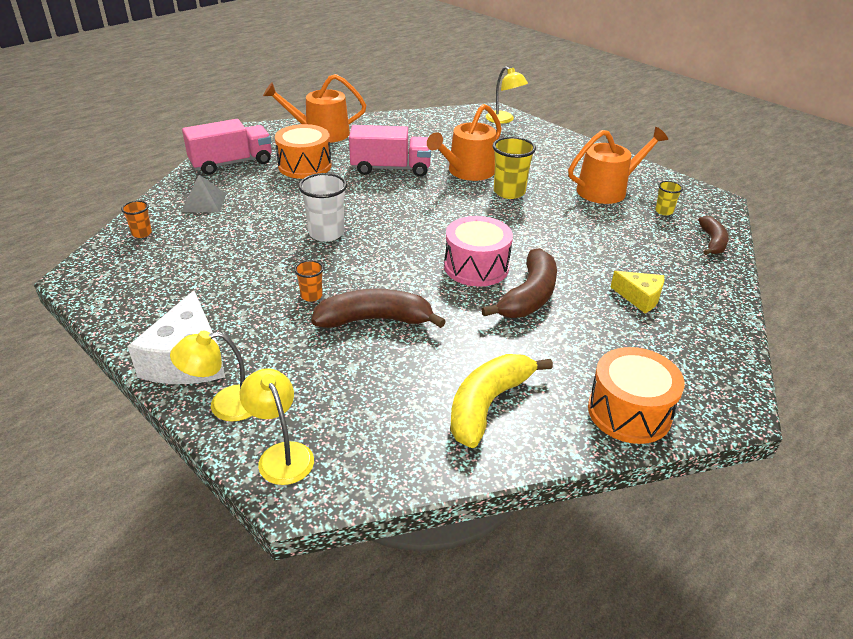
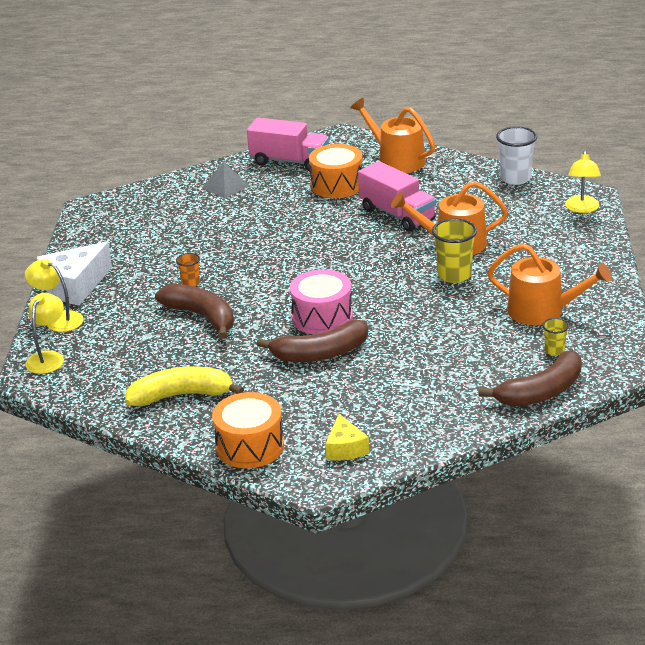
camera: 50 degrees right, 5 degrees down
(141, 233) = (158, 193): orange cup -> none
(326, 233) = (266, 245): white cup -> white cup (515, 178)
(640, 298) = (394, 395): yellow cheese -> yellow cheese (345, 448)
(712, 242) = (541, 392): brown banana -> brown banana, size x1.62

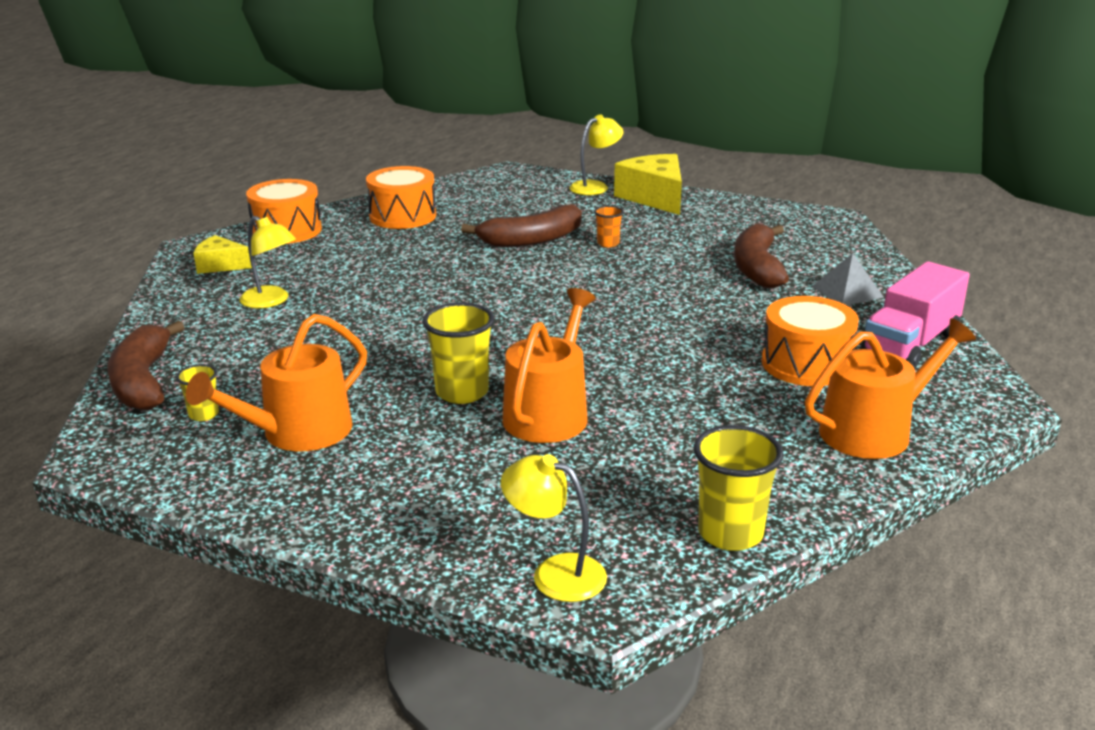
camera: 110 degrees right, 5 degrees down
(48, 358) = (532, 179): yellow lamp -> yellow lamp (271, 301)
(75, 286) = (654, 197): white cheese -> yellow cheese
(181, 396) = (403, 216): yellow banana -> orange drum
(320, 353) = (390, 281): brown banana -> brown banana (757, 268)
(322, 317) = (460, 294): pink drum -> none
(397, 214) = (675, 390): pink truck -> none
(515, 178) = (730, 533): white cup -> yellow cup

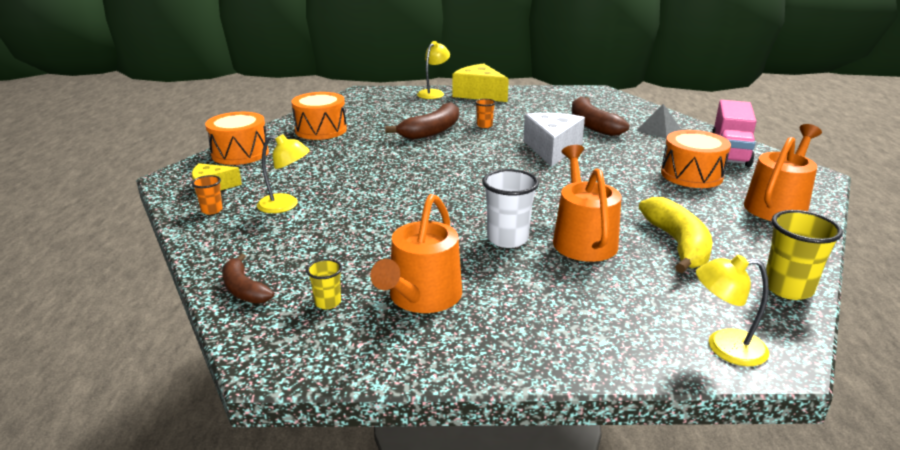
camera: 25 degrees left, 0 degrees up
(143, 381) = (244, 289): brown banana -> brown banana, size x0.62
(195, 291) = (212, 210): none -> orange cup
(462, 392) = (507, 239): yellow cup -> white cup
(658, 291) = (552, 149): none -> white cheese
(660, 447) = (677, 244): none -> yellow banana

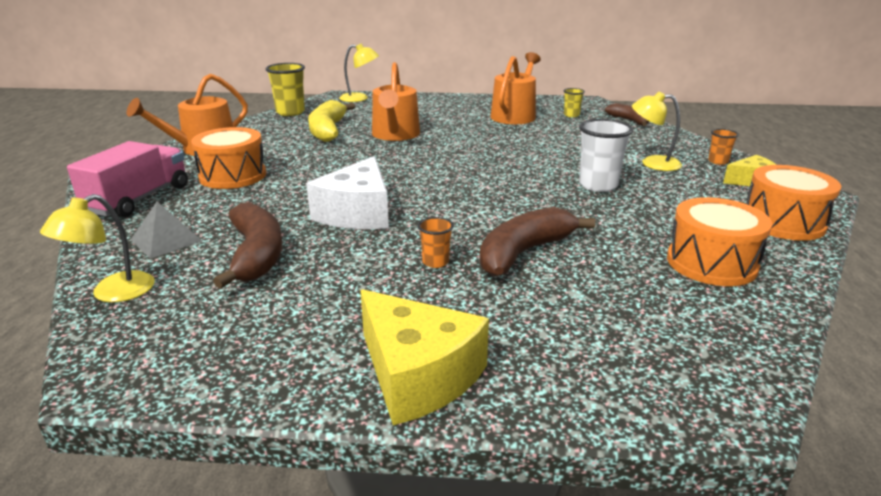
camera: 175 degrees left, 0 degrees up
(433, 93) = (535, 388): yellow lamp -> yellow lamp (112, 293)
(507, 239) = (452, 136): white cup -> white cup (598, 185)

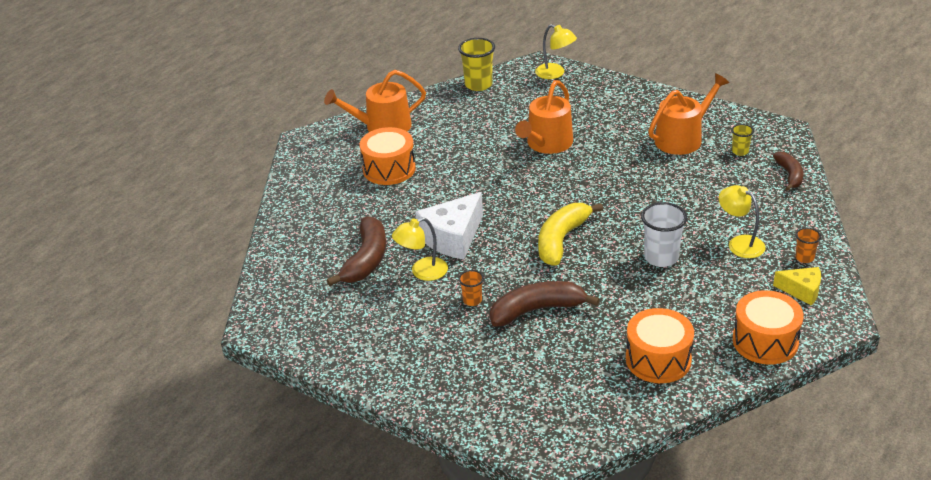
camera: 30 degrees right, 10 degrees up
(112, 293) = (274, 268): yellow lamp -> yellow lamp (422, 272)
(139, 199) = (316, 180): pink truck -> none
(166, 240) = (318, 229): grey pyramid -> none
(328, 130) = (494, 123): yellow banana -> yellow banana (561, 240)
(417, 375) = (403, 377): yellow cheese -> none

